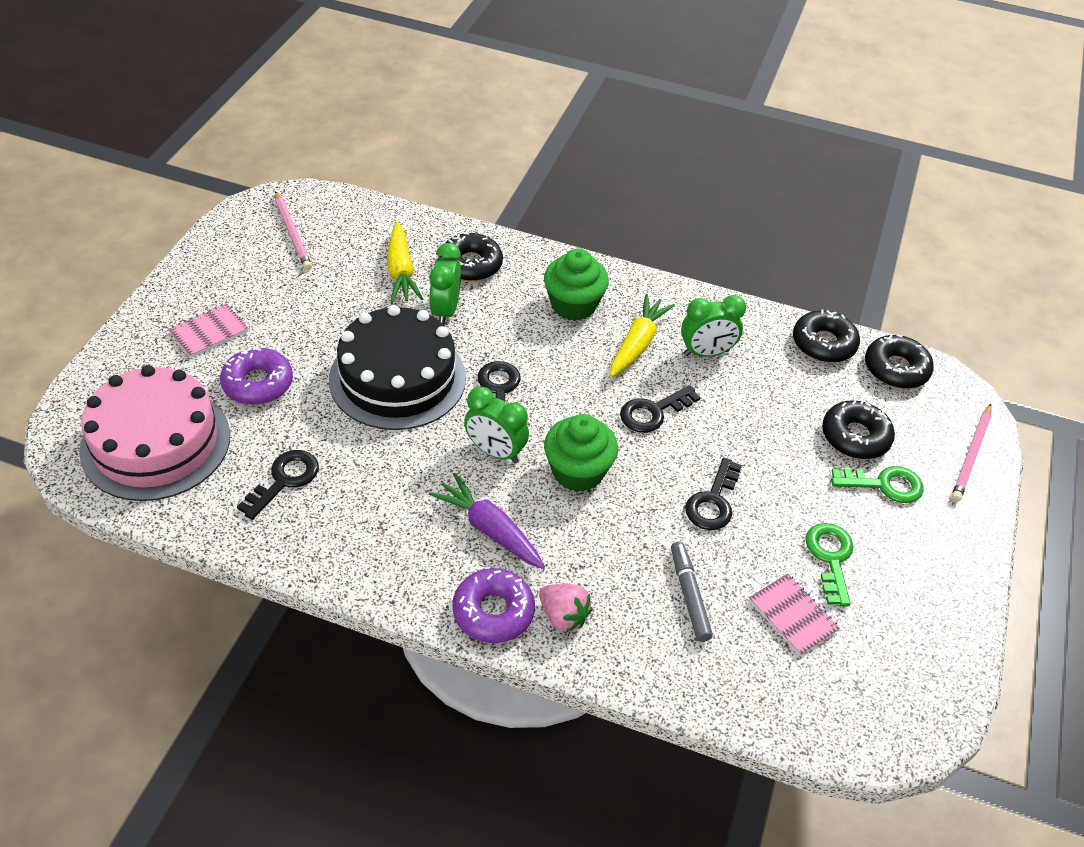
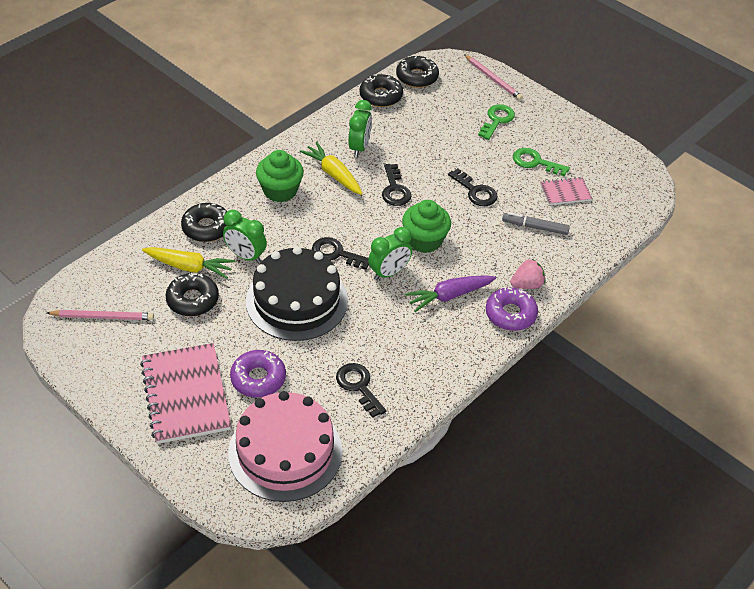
camera: 65 degrees left, 0 degrees up
(209, 332) = (186, 395): pink notebook -> pink notebook, size x1.98
(855, 437) = (458, 115): black donut -> black donut (192, 300)

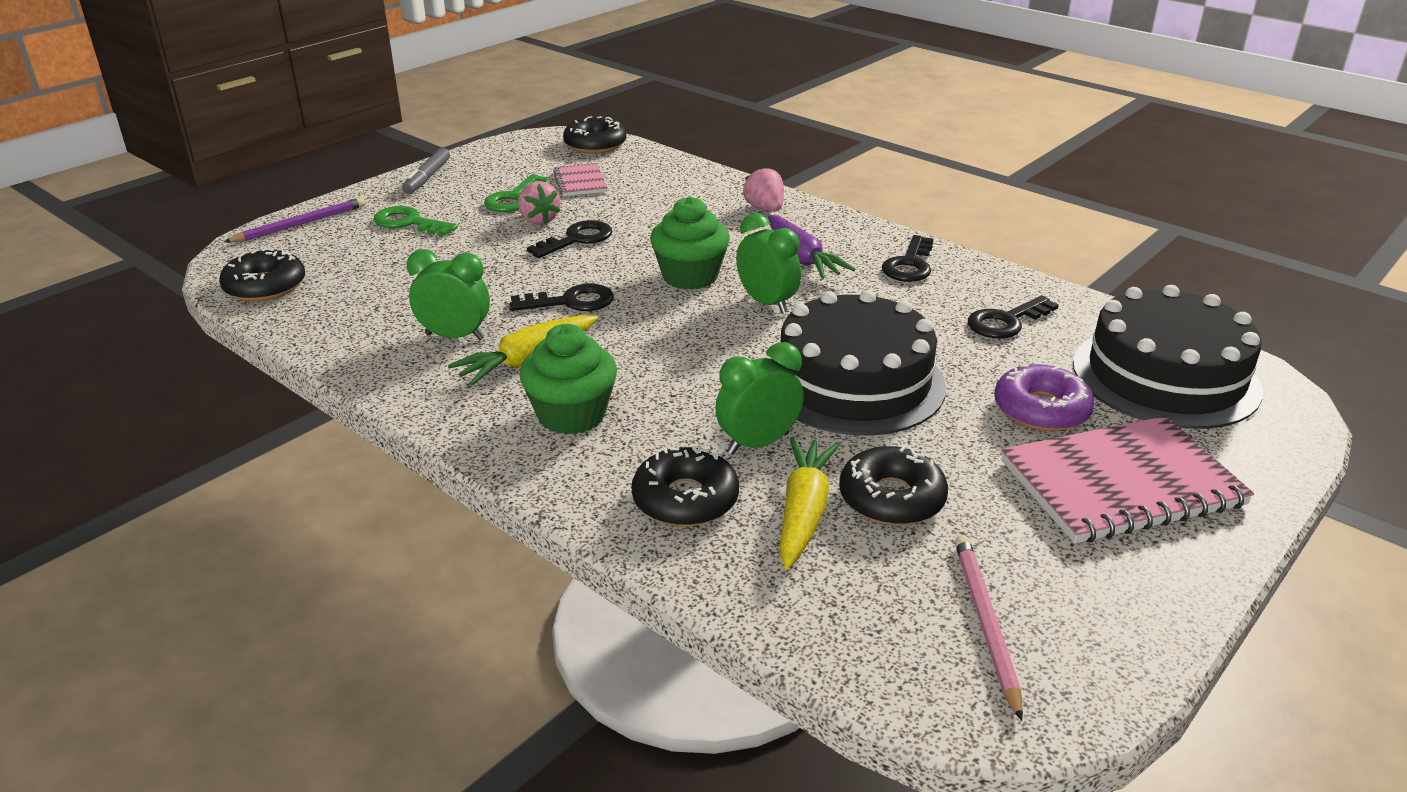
camera: 90 degrees left, 15 degrees down
(245, 256) = (758, 443): green clock -> green clock turned 150 degrees counterclockwise
(285, 452) = (1165, 376): pink cake -> black cake
(336, 254) = (733, 349): black key -> black key (910, 265)
(381, 96) = (308, 319): black donut -> black donut (595, 145)
(493, 79) = (300, 224): pink pencil -> purple pencil
(503, 174) = (539, 220): none -> pink strawberry
(510, 314) = (822, 219): purple donut -> none
(535, 227) = (652, 202): grey marker -> grey marker (427, 177)

